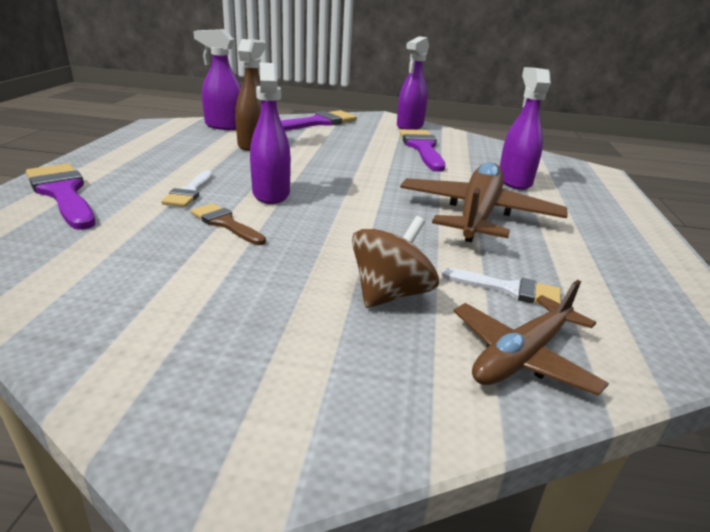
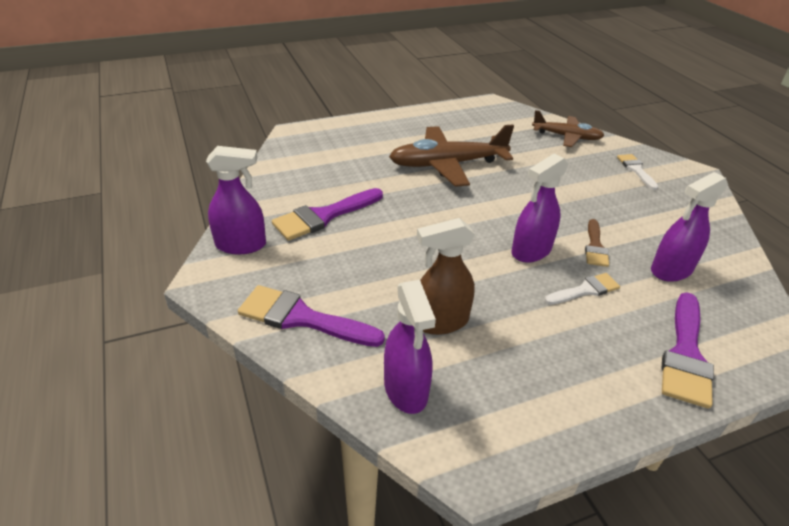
camera: 120 degrees left, 10 degrees up
(390, 294) = (573, 170): brown spinning top -> none
(509, 289) = (523, 144): white brush -> white brush (636, 170)
(514, 181) = (363, 161): purple spray bottle -> purple spray bottle (671, 270)

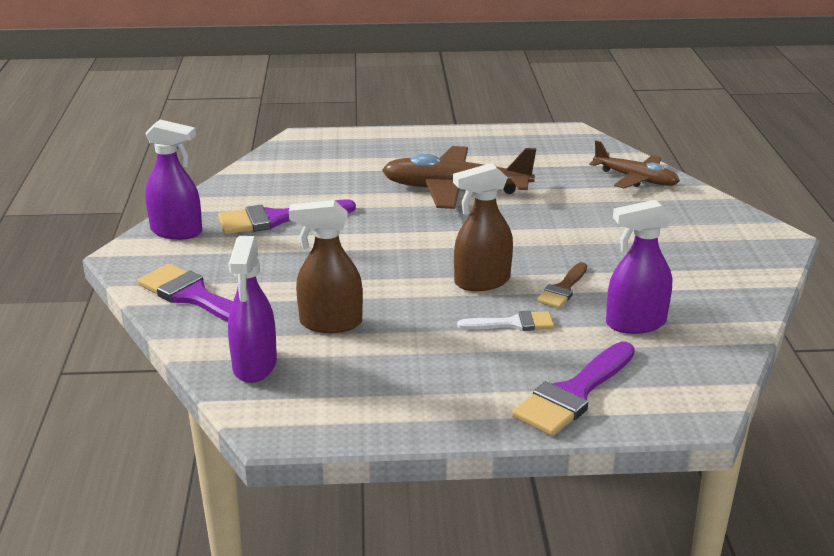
camera: 20 degrees right, 10 degrees down
(531, 251) = (482, 282): purple spray bottle -> brown spray bottle
(636, 170) = (695, 224): white brush -> none

